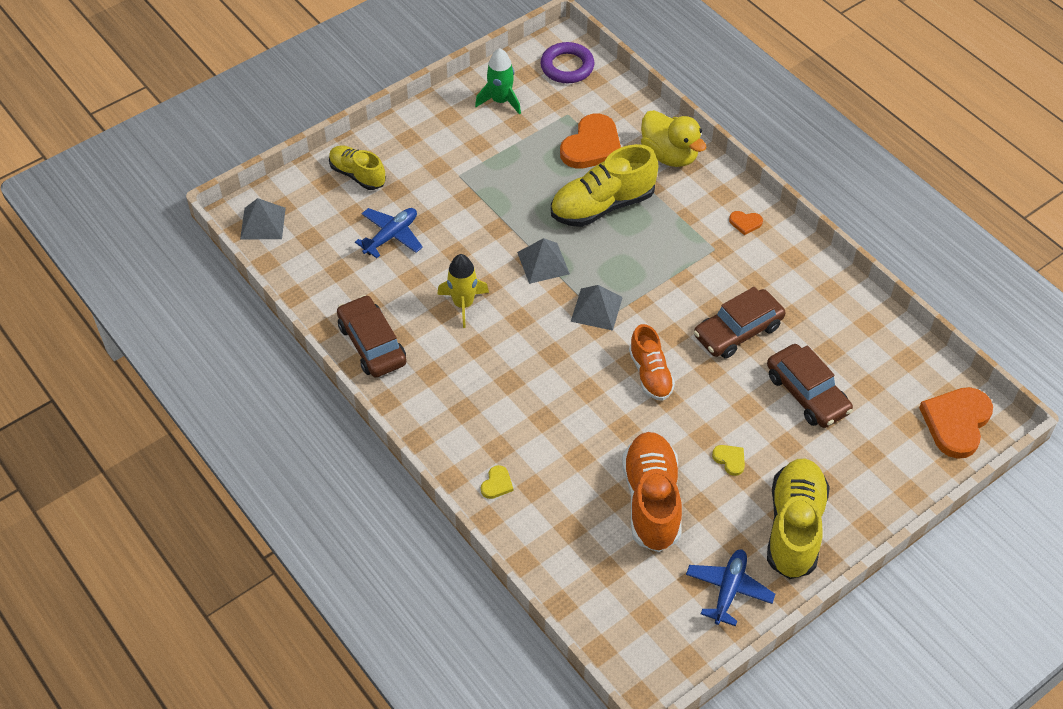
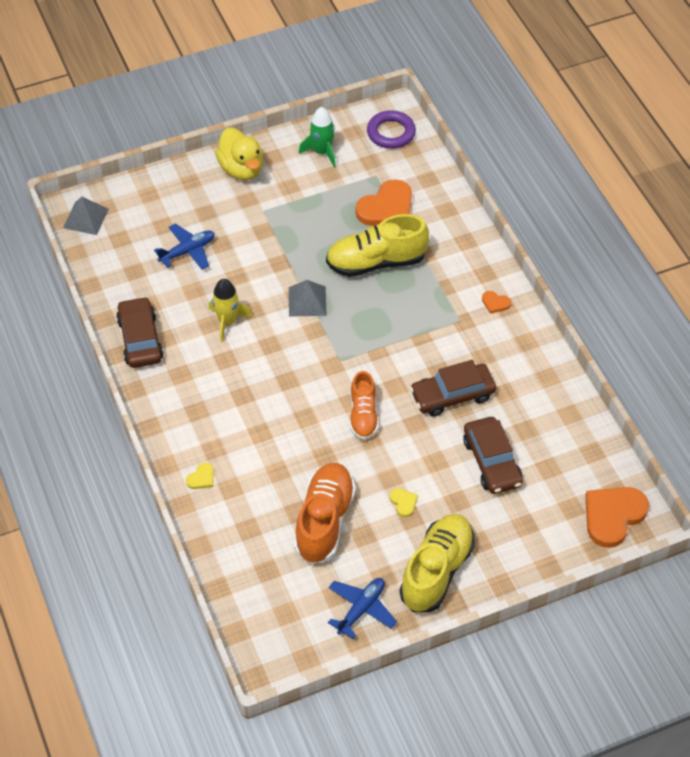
camera: 15 degrees right, 0 degrees up
(357, 175) = (178, 193): yellow shoe -> none
(596, 309) = (338, 350): grey pyramid -> none
(669, 155) = (451, 230): yellow duck -> yellow duck (241, 169)

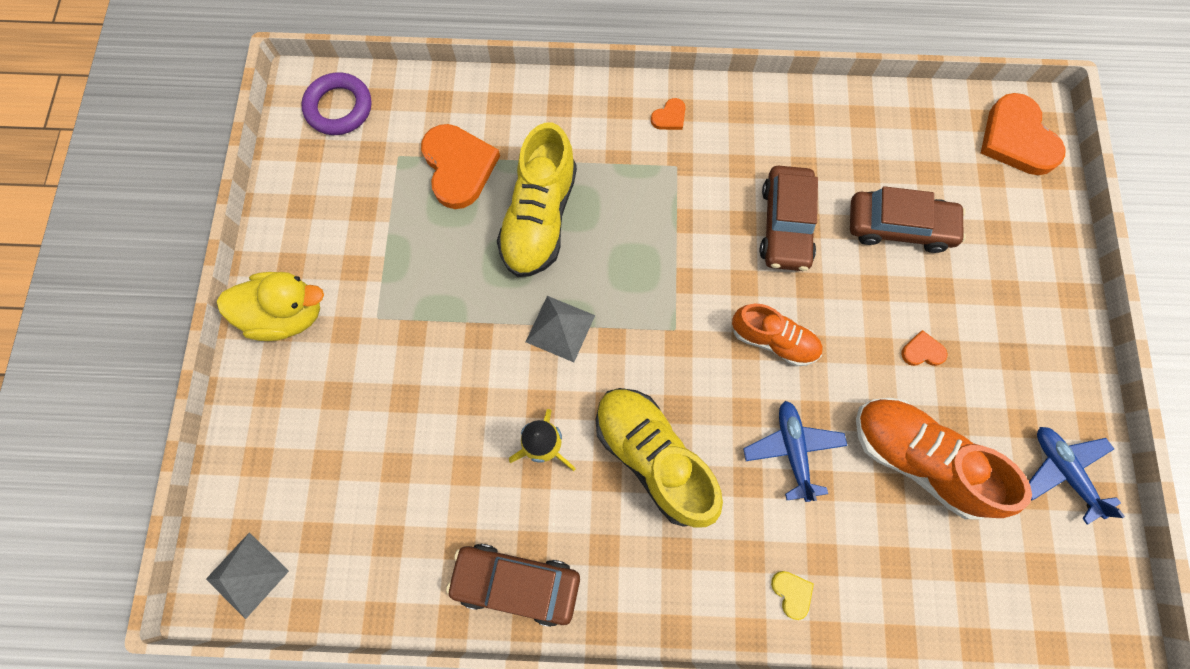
camera: 65 degrees left, 20 degrees up
(187, 251) = (393, 449): blue plane -> blue plane (792, 450)
(322, 152) = (320, 201): green rocket -> none
(403, 502) = (922, 351): yellow heart -> orange heart
(436, 571) = (1033, 358): yellow shoe -> yellow shoe (653, 457)

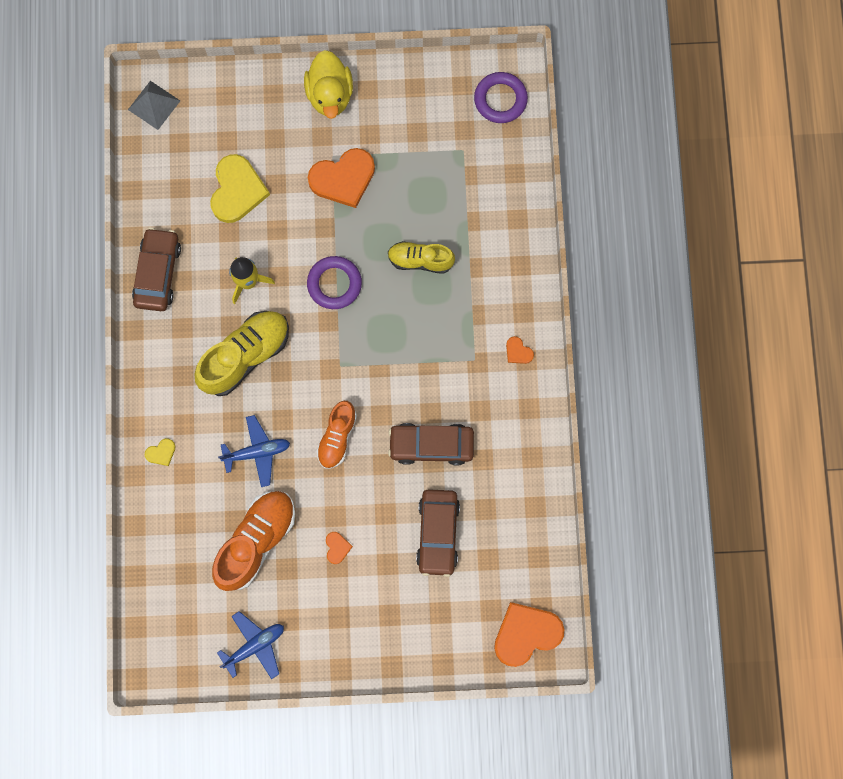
camera: 85 degrees right, 5 degrees up
(405, 454) = (237, 190): none -> yellow heart
(458, 167) = (457, 195): orange heart -> orange heart (343, 178)
(539, 218) = (420, 260): yellow shoe -> yellow shoe, size x0.62
(560, 328) = (334, 284): grey pyramid -> purple ring

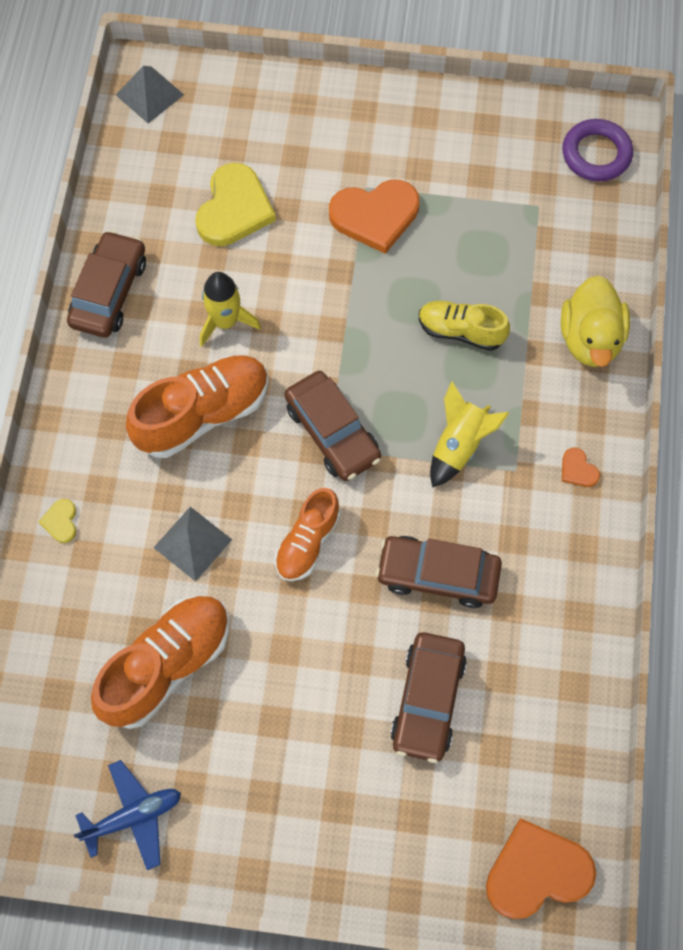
camera: 10 degrees right, 10 degrees down
(161, 453) = (61, 521): yellow heart -> yellow heart turned 105 degrees clockwise
(245, 356) = (203, 414): yellow shoe -> orange shoe
(257, 452) = (192, 543): blue plane -> grey pyramid
(330, 95) = (376, 116): yellow duck -> yellow duck (590, 339)
(334, 284) = (340, 342): purple ring -> none
(337, 547) = (279, 695): orange heart -> none
(340, 353) = (332, 432): none -> brown car
(432, 348) = (459, 445): none -> yellow rocket

